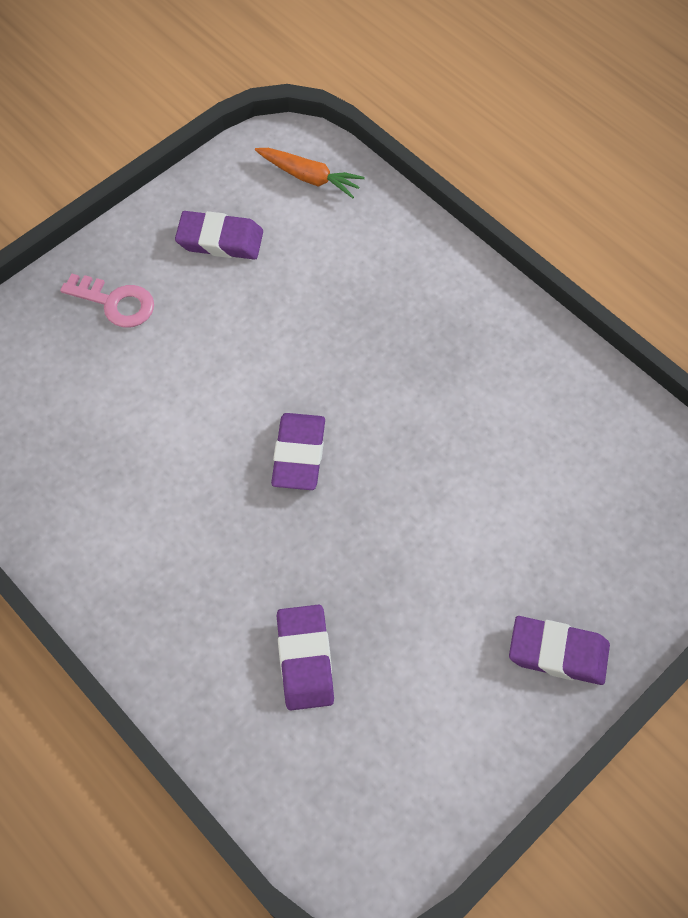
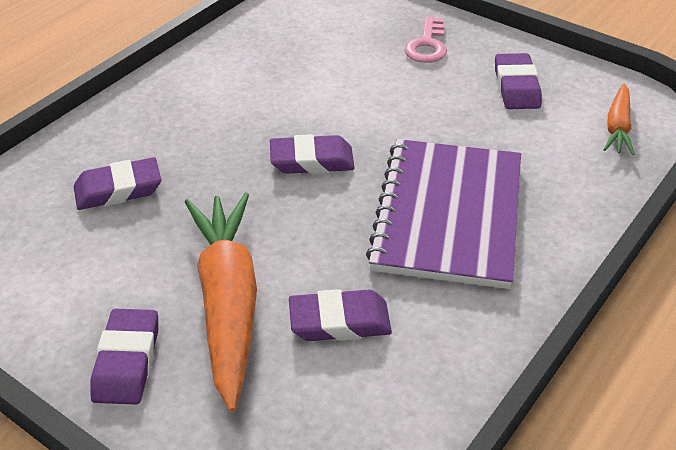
camera: 80 degrees right, 20 degrees down
(407, 349) = (448, 215): none -> purple notebook
(495, 557) = (228, 303): none -> orange carrot
(530, 465) = (339, 321): none -> purple eraser

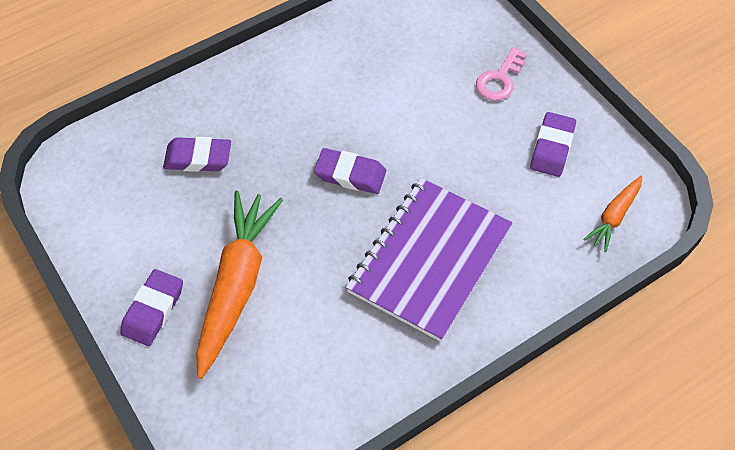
camera: 20 degrees right, 15 degrees up
(339, 321) = (307, 327): purple eraser -> none

